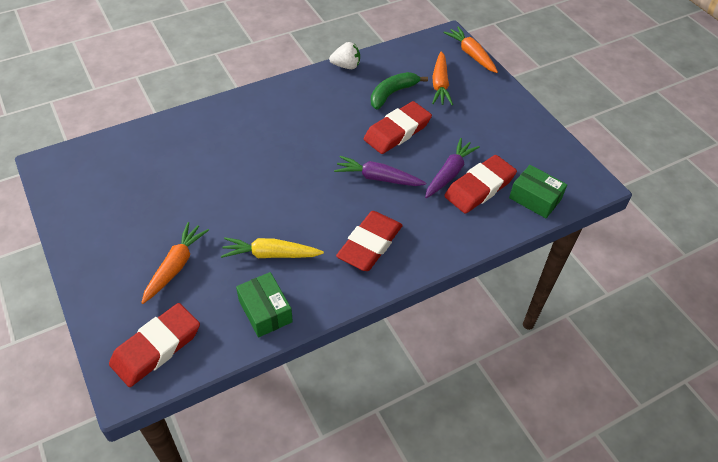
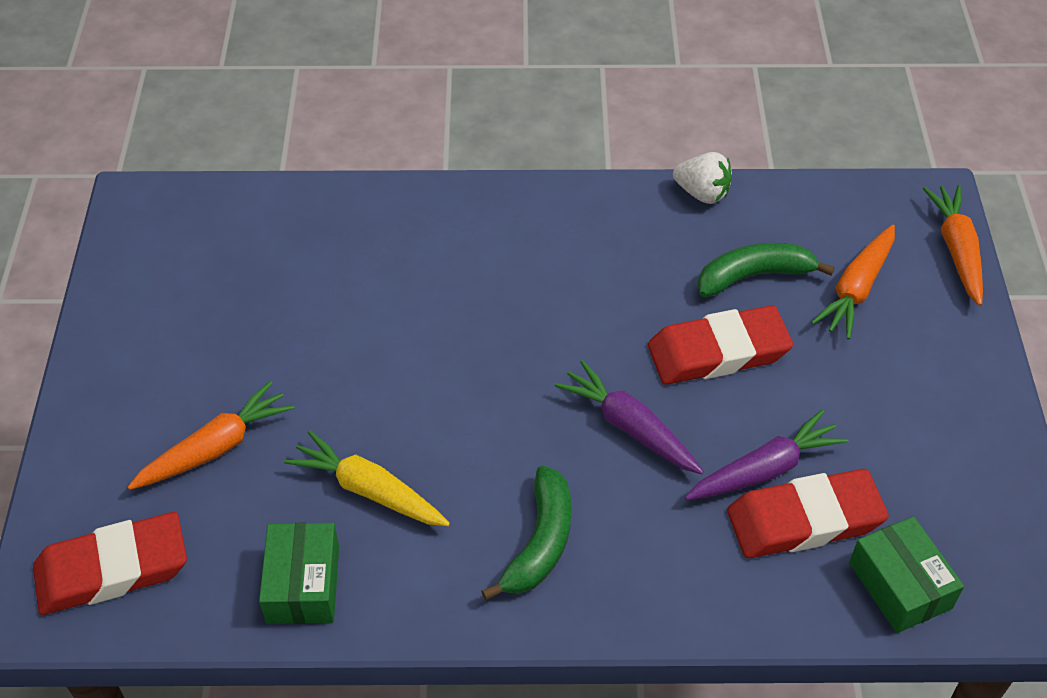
camera: 30 degrees right, 0 degrees up
(370, 244) = (540, 543): red eraser -> green banana

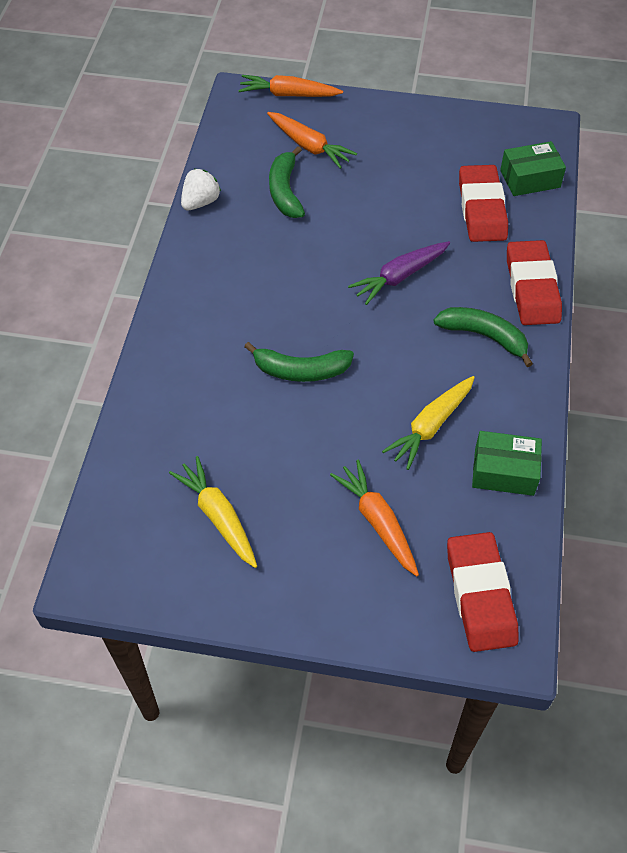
camera: 80 degrees left, 5 degrees up
(216, 294) = (218, 516): none -> yellow carrot
(438, 338) = (300, 371): none -> green banana
(718, 352) = (346, 222): red eraser -> red eraser (532, 287)
(765, 469) = (443, 218): purple carrot -> none

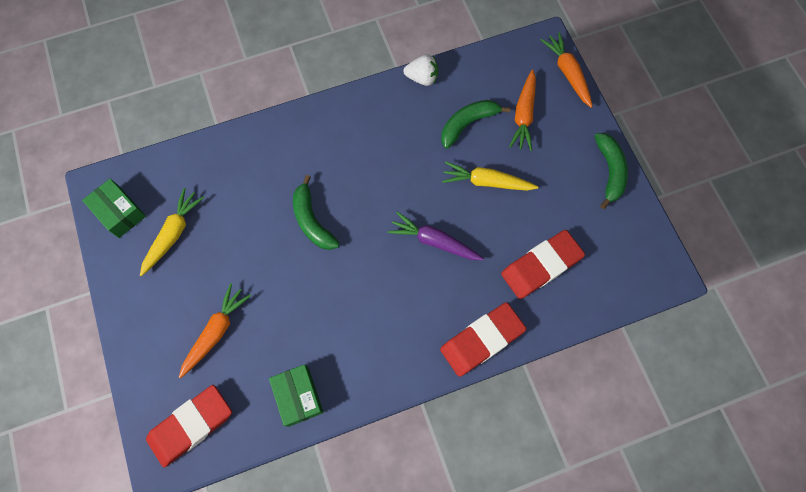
camera: 60 degrees right, 15 degrees up
(430, 426) = (311, 328): yellow carrot -> yellow carrot (486, 182)
(484, 336) = (413, 327): green banana -> green banana (609, 171)
(530, 179) = (598, 287): green box -> green box (119, 212)

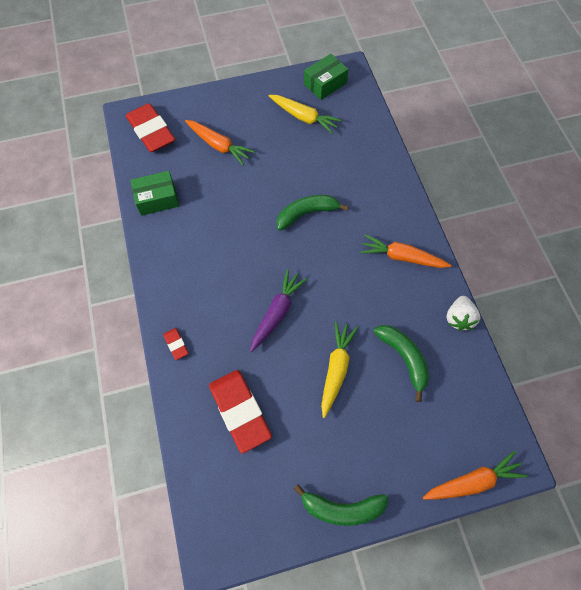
camera: 95 degrees right, 5 degrees down
(482, 340) = (176, 344): red eraser -> red eraser, size x0.44
(523, 115) = (415, 419): orange carrot -> orange carrot (402, 257)

